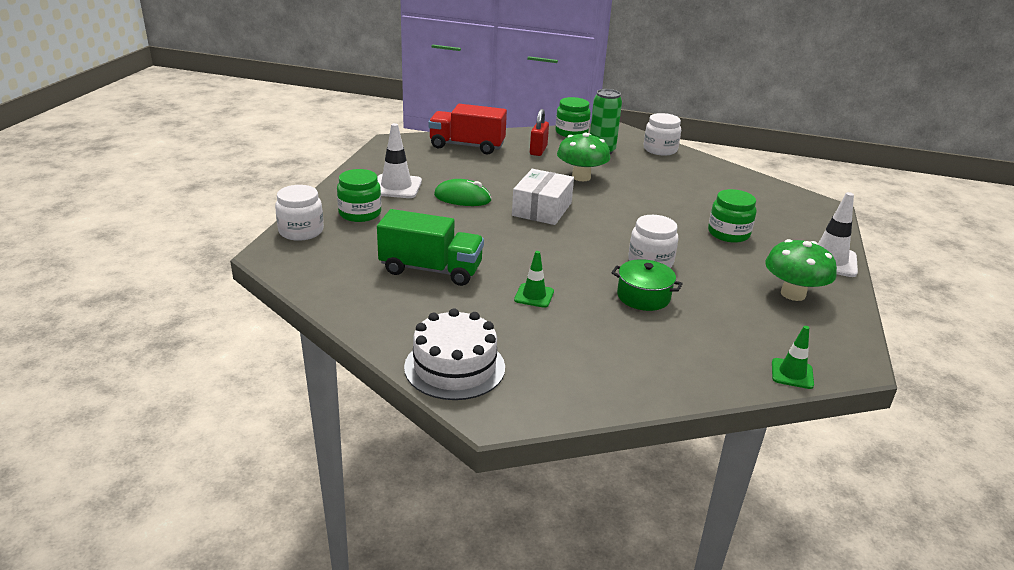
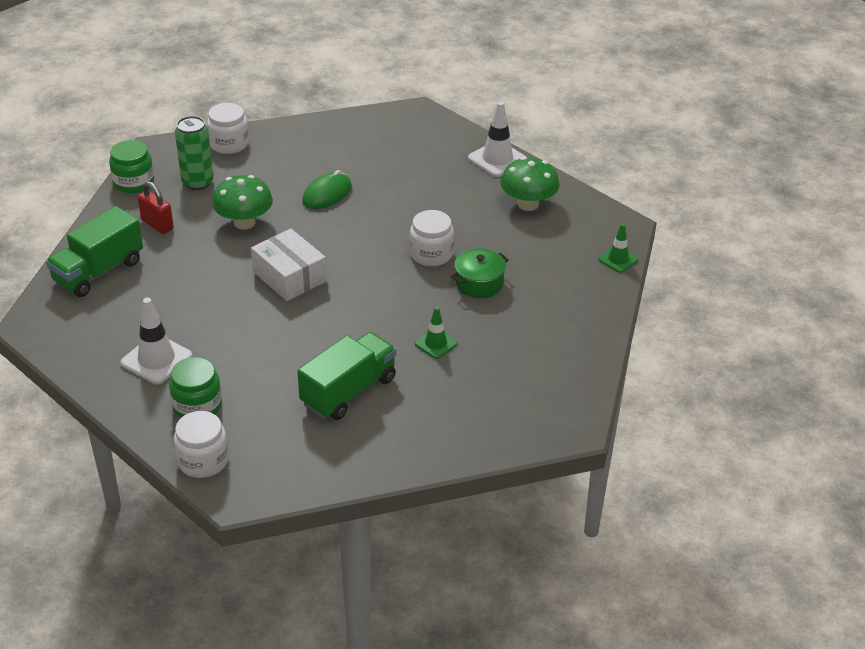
camera: 60 degrees left, 10 degrees up
(454, 367) = (506, 428): white cake -> none
(462, 198) = (222, 320): green mouse -> green mouse (327, 194)
(467, 146) = (98, 271): red truck -> green truck
(728, 233) = (419, 188): green jar -> none

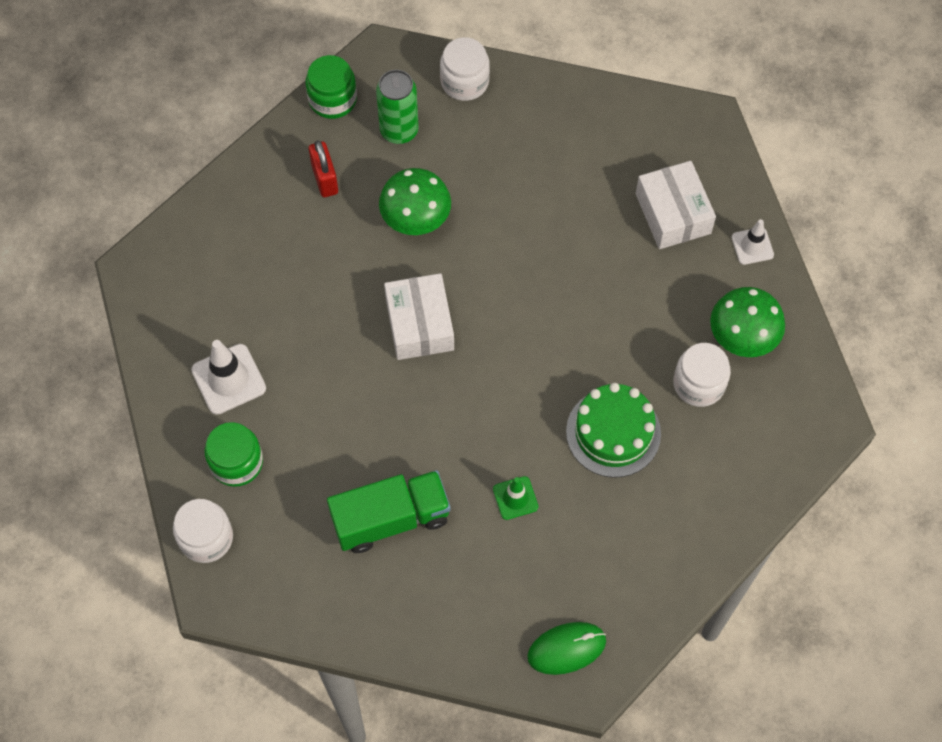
camera: 30 degrees right, 25 degrees up
(98, 271) = (233, 223): green truck -> none
(327, 194) = (527, 214): green mouse -> green mouse (566, 648)
(430, 161) = (673, 213): none -> white box
(431, 254) = (587, 363): white jar -> white jar (699, 384)
(479, 283) = (613, 432): green pot -> green cake
(497, 159) = (752, 246): white traffic cone -> white traffic cone, size x0.62
(618, 259) = (789, 473): green traffic cone -> none

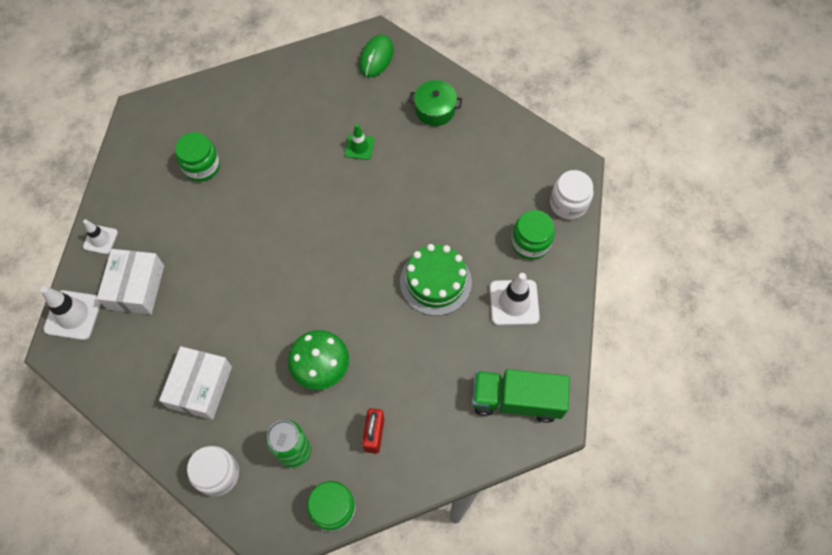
camera: 155 degrees left, 0 degrees up
(391, 519) = (444, 166): green truck -> green truck (516, 400)
(419, 324) = (361, 284): white box -> white box (200, 387)
(442, 600) = (435, 110): none -> green pot
(566, 648) = (376, 58): green mouse -> green mouse turned 75 degrees counterclockwise
(613, 432) = (275, 160): green cake -> green cake (435, 282)
(699, 384) = (201, 166): white jar -> green jar
(718, 158) = (73, 315): none -> white traffic cone
(742, 336) = (153, 183): green mushroom -> none

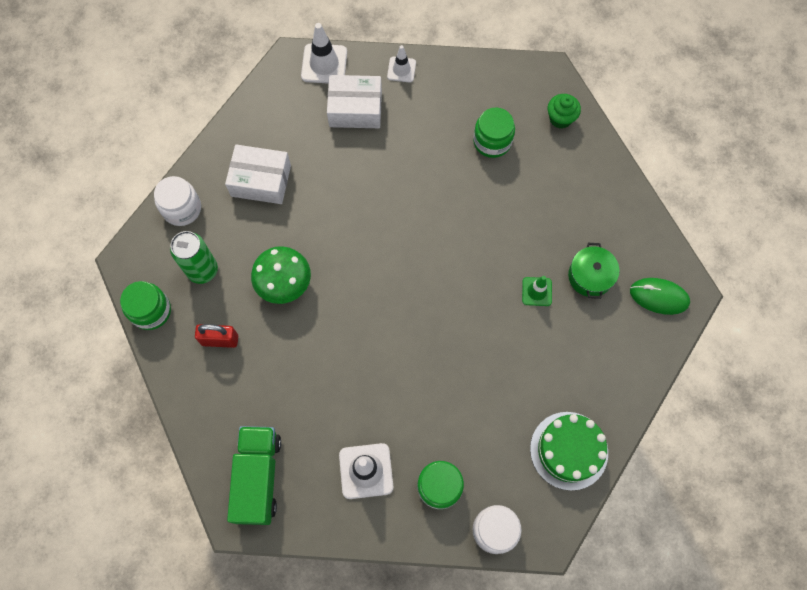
camera: 85 degrees right, 5 degrees up
(190, 107) = (560, 118): none -> green cupcake
(435, 110) = (598, 368): green pot -> green pot (590, 276)
(435, 282) = (383, 386): green cake -> green cake (569, 450)

